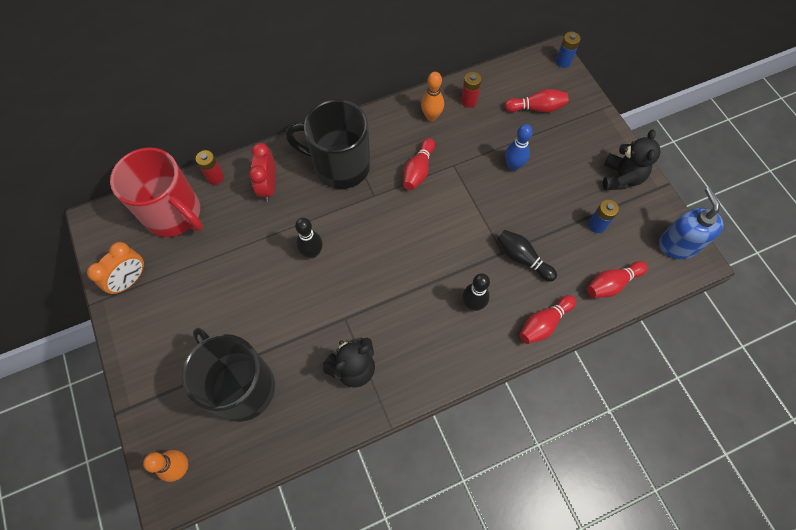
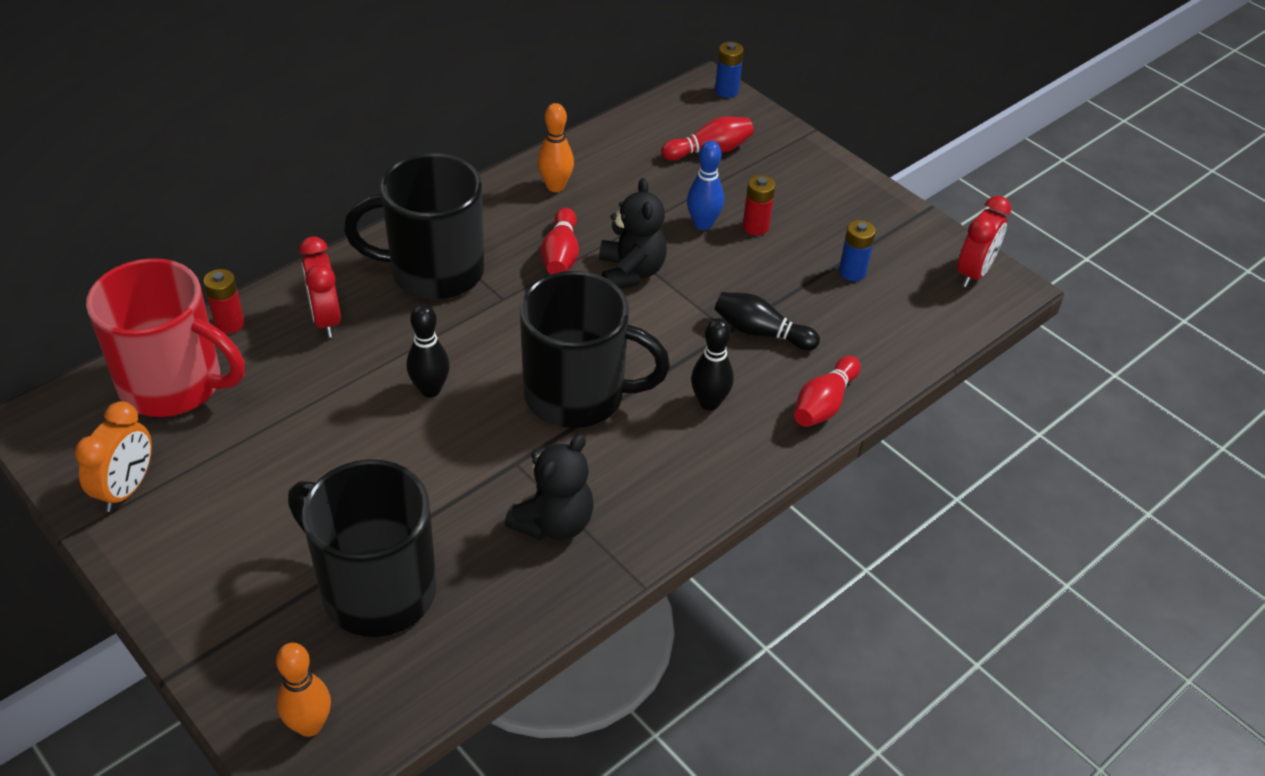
camera: 20 degrees left, 20 degrees down
(396, 278) = (578, 395): none -> black mug
(469, 101) = (605, 159): red battery -> red battery (755, 227)
(612, 284) = (901, 336): red bowling pin -> none
(621, 177) = (863, 210): black teddy bear -> black teddy bear (631, 272)
(678, 244) = (974, 273): blue soap dispenser -> red clock

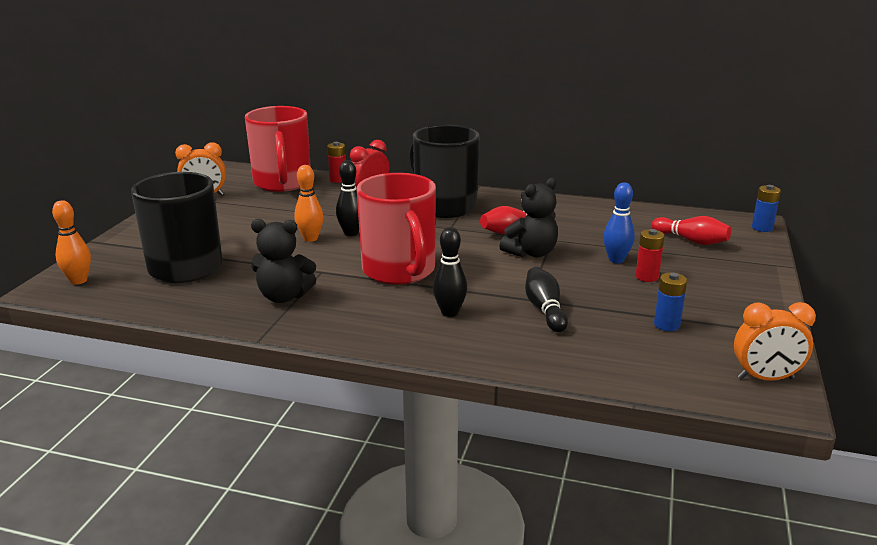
camera: 60 degrees right, 20 degrees down
(555, 186) = (568, 211): orange bowling pin -> orange bowling pin (310, 238)
(578, 395) = (399, 271): black mug -> red mug
(824, 404) = (508, 355): red bowling pin -> none
(974, 273) = (765, 378): red clock -> orange clock

